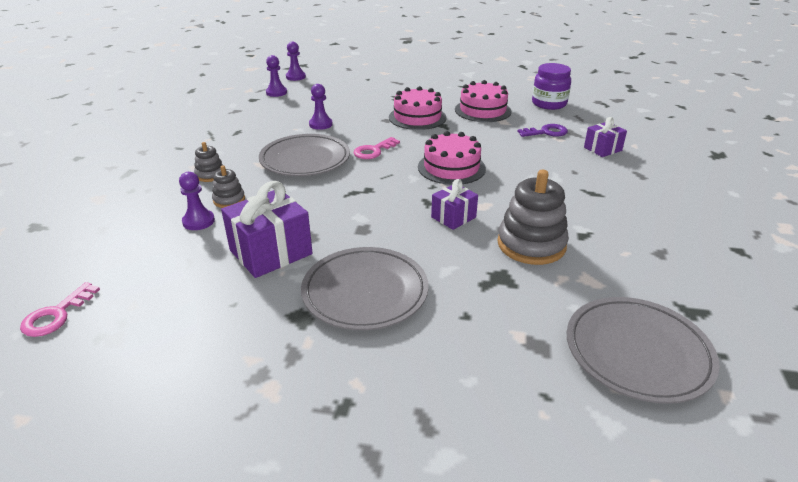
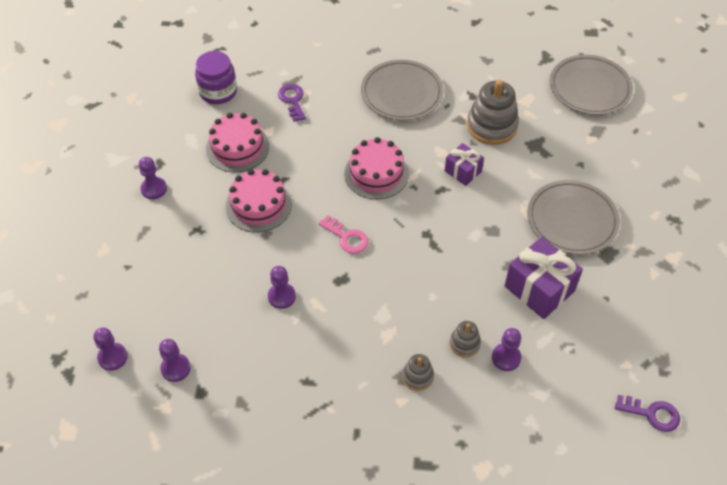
camera: 95 degrees left, 20 degrees up
(56, 315) = (652, 414): pink key -> purple key
(305, 159) = (373, 295): grey plate -> grey plate (401, 93)
(438, 84) = (154, 189): none -> purple pawn
(602, 149) = (327, 65): purple gift -> none

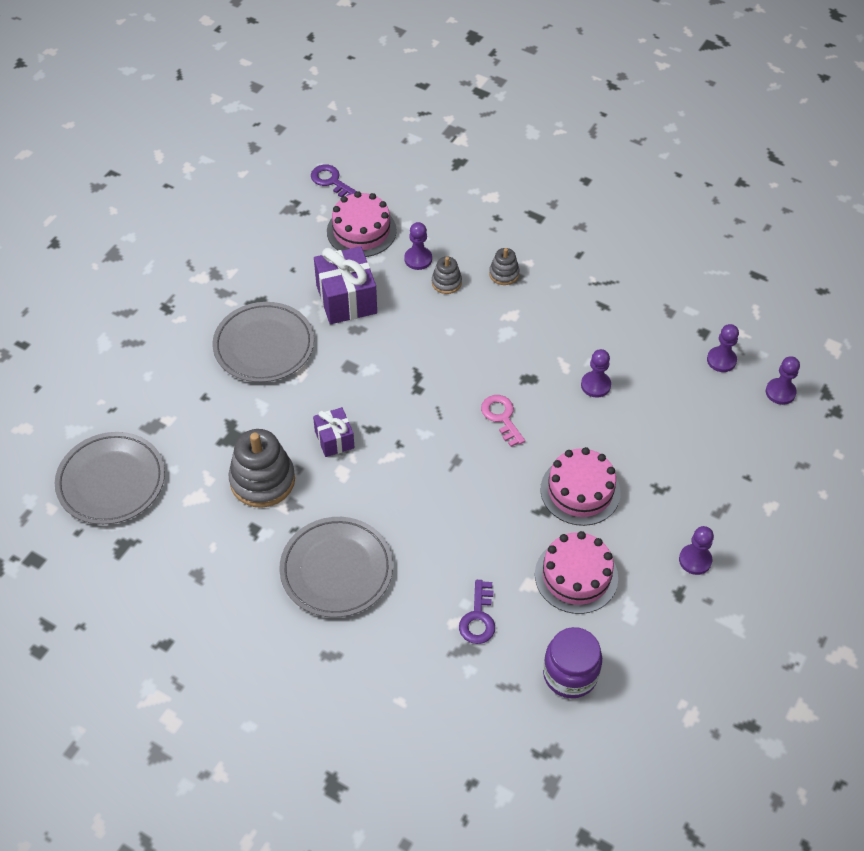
camera: 155 degrees left, 0 degrees up
(376, 173) = (430, 475): pink cake -> pink cake (361, 231)

